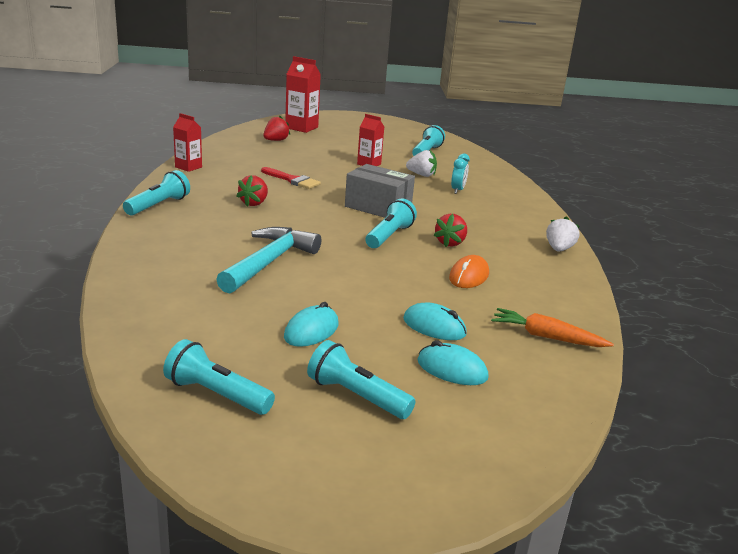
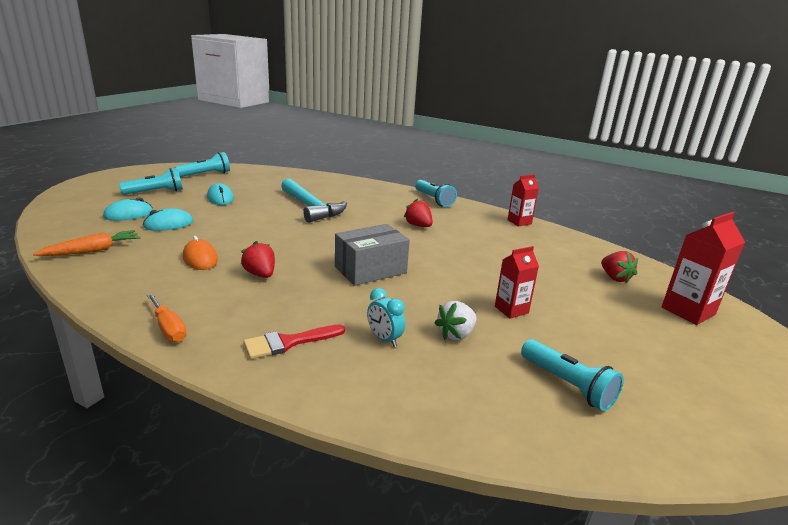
camera: 120 degrees right, 0 degrees up
(292, 180) = (468, 252): red brush -> red brush (288, 342)
(389, 236) = (305, 254): turquoise flashlight -> none
(559, 249) = (168, 328): white strawberry -> orange screwdriver

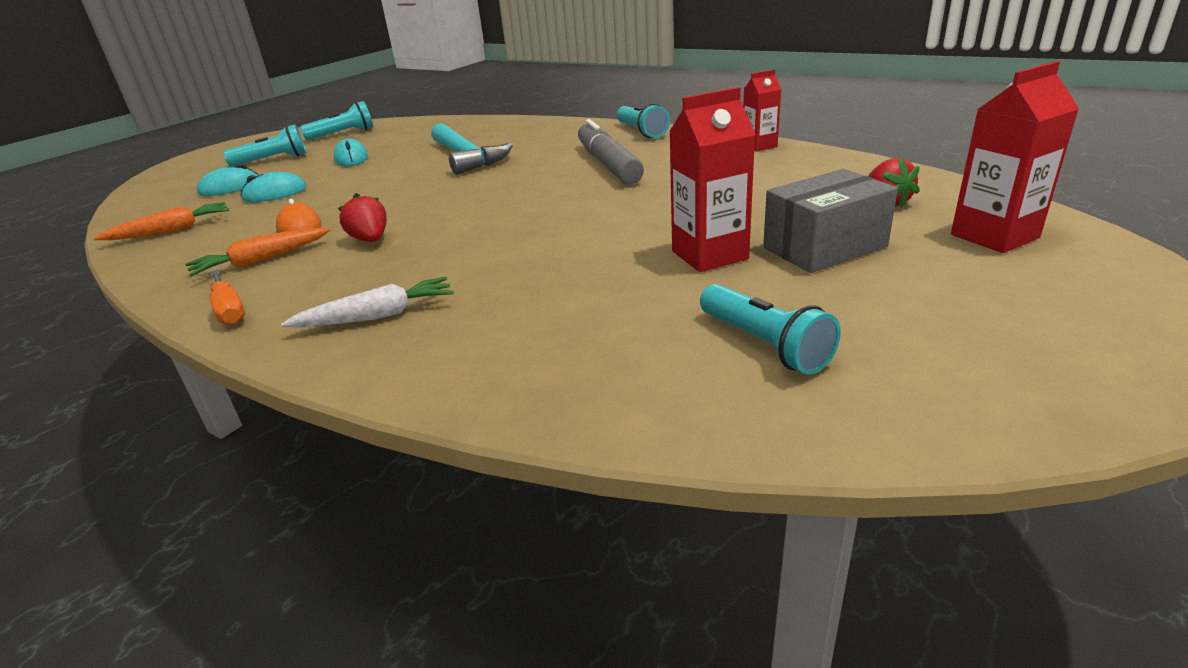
camera: 10 degrees right, 5 degrees up
(178, 285) = (261, 260): none -> orange carrot
(288, 342) = (377, 316): red brush -> white carrot
(370, 270) = (521, 222): grey box -> grey box (824, 247)
(384, 339) = (510, 304): turquoise clock -> none
(418, 226) = (608, 164): red strawberry -> grey marker
(456, 334) = (616, 291): white strawberry -> none
(511, 310) = (709, 255): red carton -> red carton, size x1.56

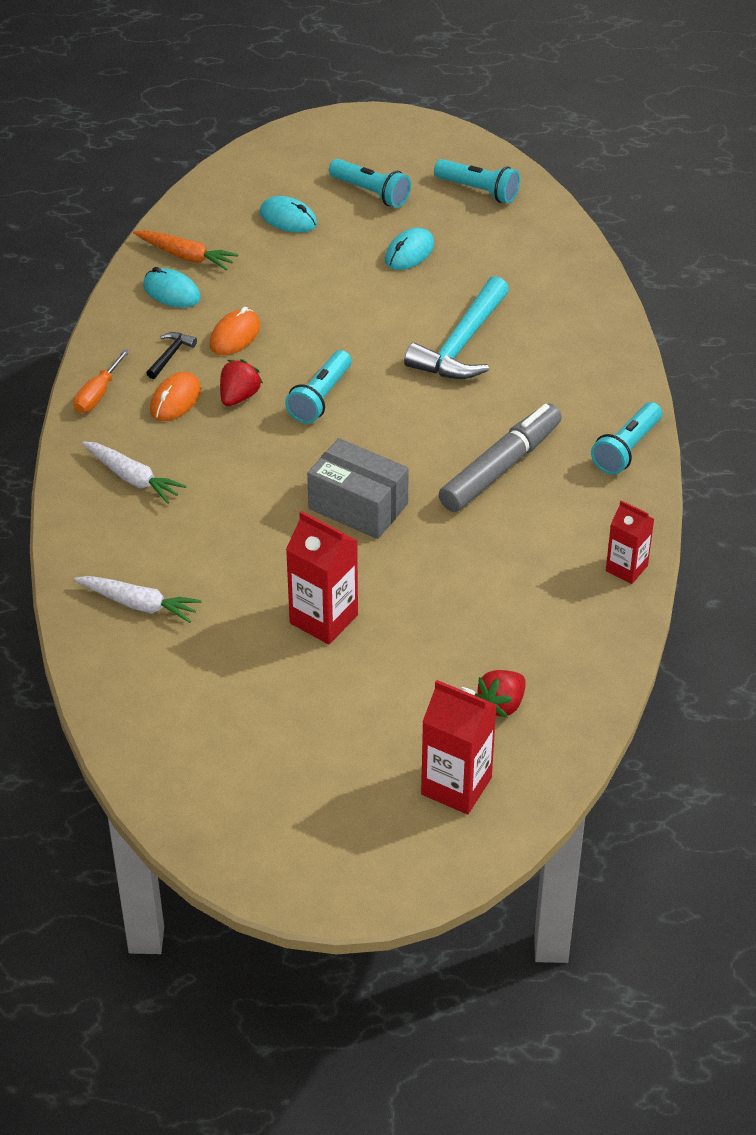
camera: 55 degrees right, 15 degrees up
(261, 260) = (170, 355): orange carrot -> black hammer
(275, 194) = (292, 263): turquoise mouse -> turquoise mouse (171, 292)
(318, 270) = (175, 400): none -> orange mouse
(575, 357) = (139, 604): none -> white carrot
(765, 344) = (203, 690): turquoise flashlight -> turquoise flashlight (320, 398)
(824, 247) = (376, 684): grey box -> grey box (358, 506)

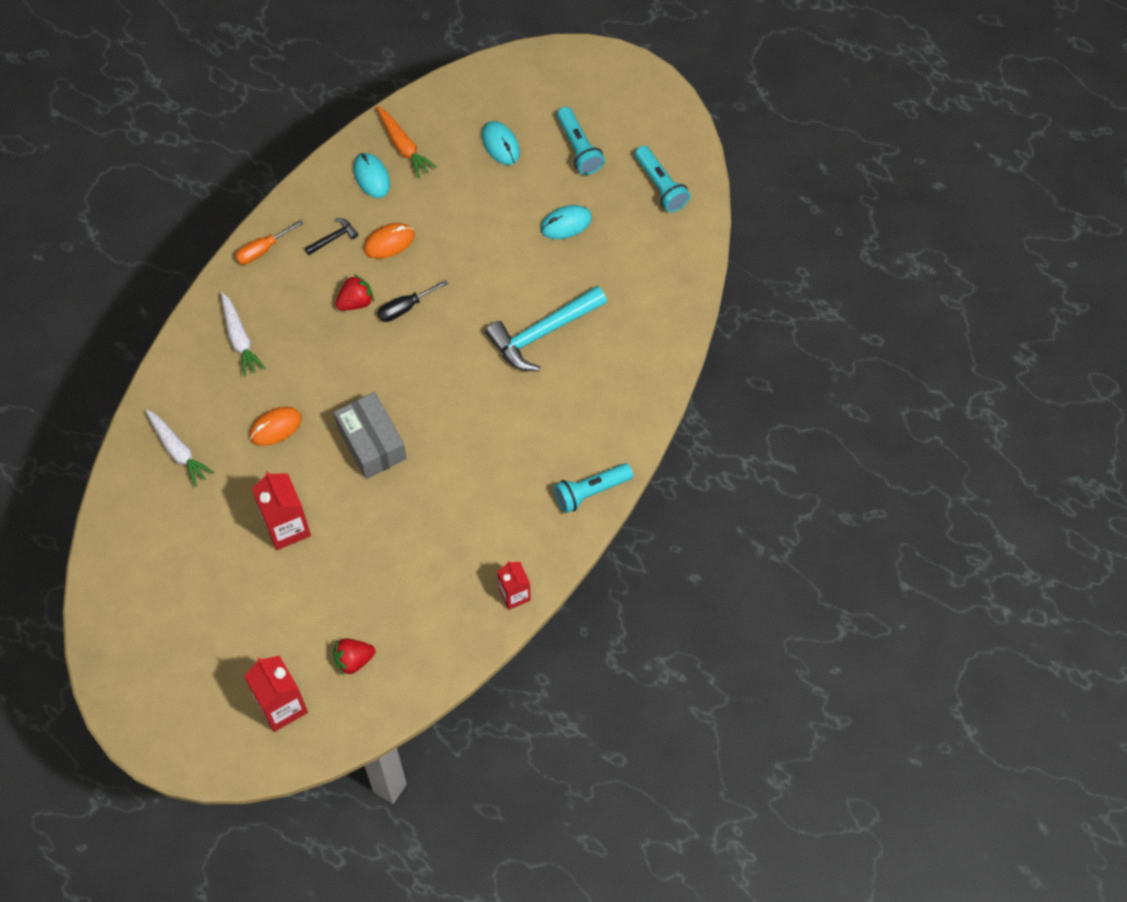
camera: 30 degrees right, 20 degrees up
(175, 400) = (311, 282): orange mouse -> orange mouse (275, 427)
(297, 381) = (405, 307): none -> black screwdriver
(320, 398) = (410, 332): turquoise flashlight -> none
(501, 467) = (491, 461): grey marker -> none

